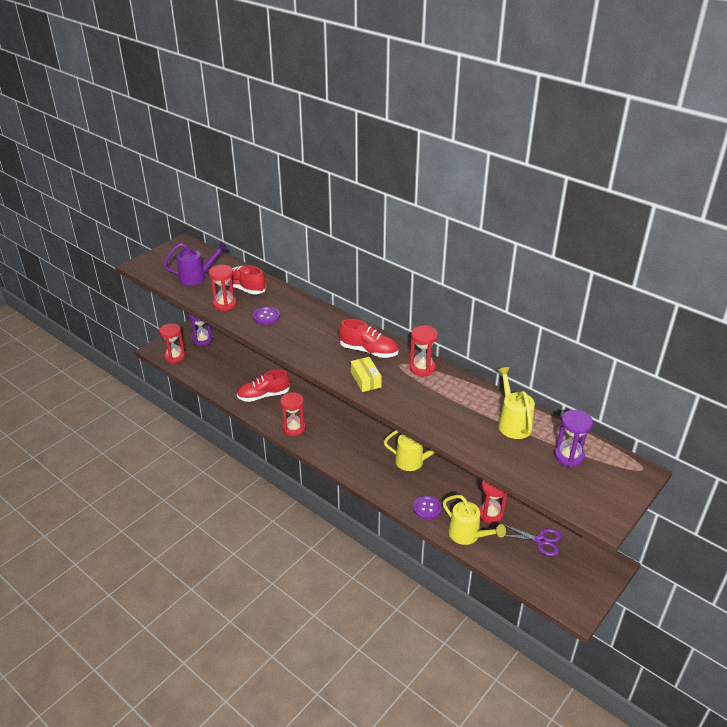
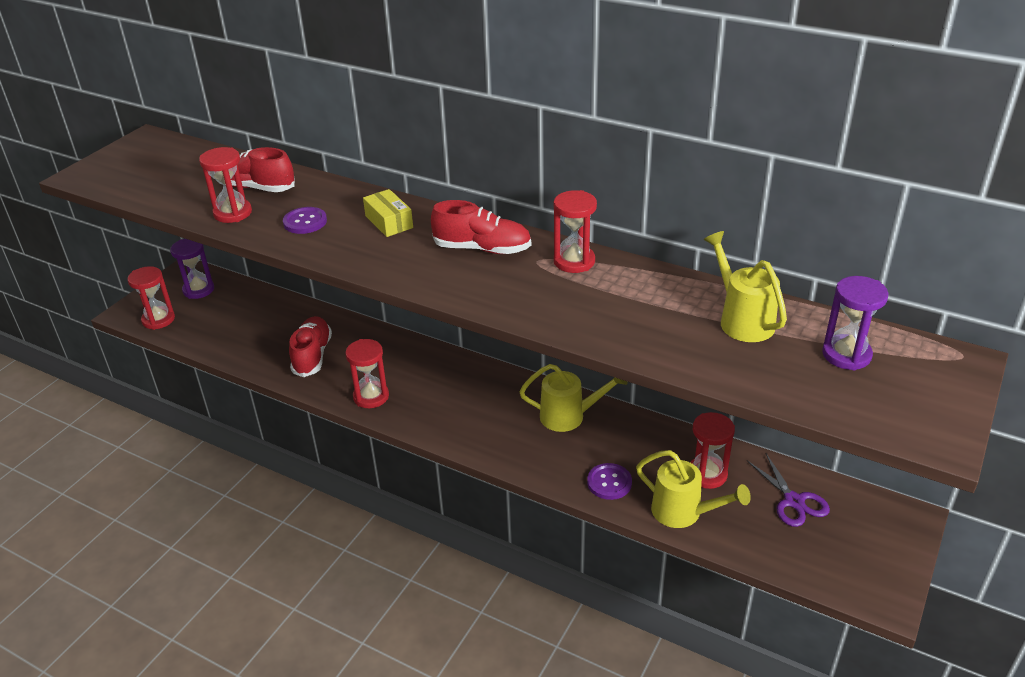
camera: 10 degrees left, 0 degrees up
(196, 277) = (178, 182): purple watering can -> none
(264, 395) = (312, 355): red shoe -> red shoe turned 120 degrees clockwise
(365, 379) = (490, 290): yellow box -> yellow box (389, 222)
(540, 540) = (793, 501): purple scissors -> purple scissors turned 60 degrees clockwise

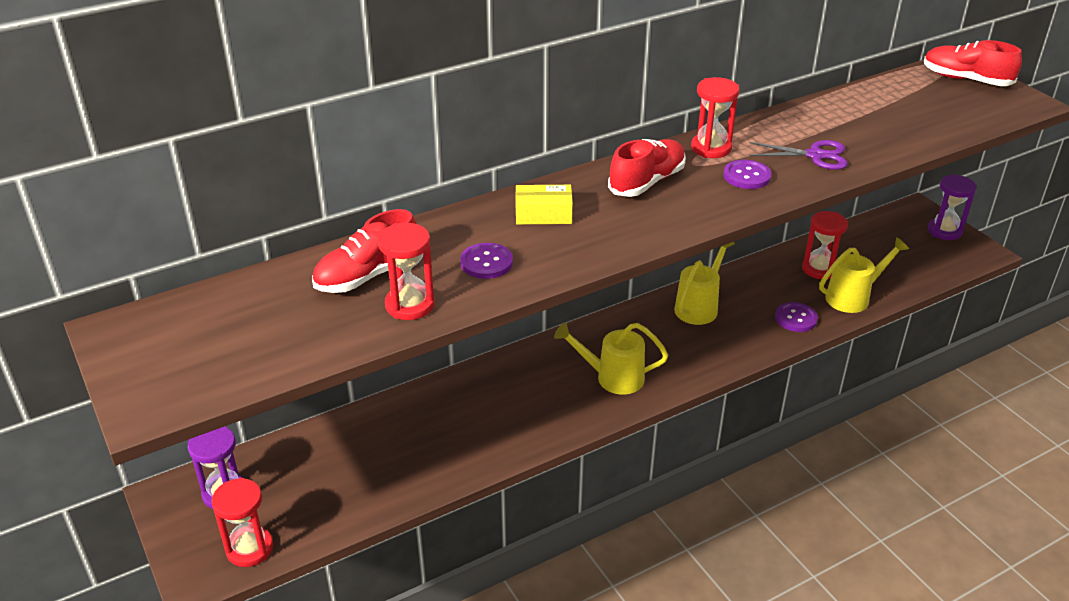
camera: 60 degrees left, 0 degrees up
(312, 355) = (460, 435): red shoe -> red shoe (966, 80)
(371, 396) = (569, 414): red hourglass -> none
(544, 293) = (747, 176): none -> purple button
(742, 320) = (853, 113): yellow watering can -> yellow watering can (613, 377)
(793, 501) = (873, 245): purple scissors -> purple scissors (815, 155)
(846, 355) = (923, 95): purple hourglass -> purple hourglass (944, 231)

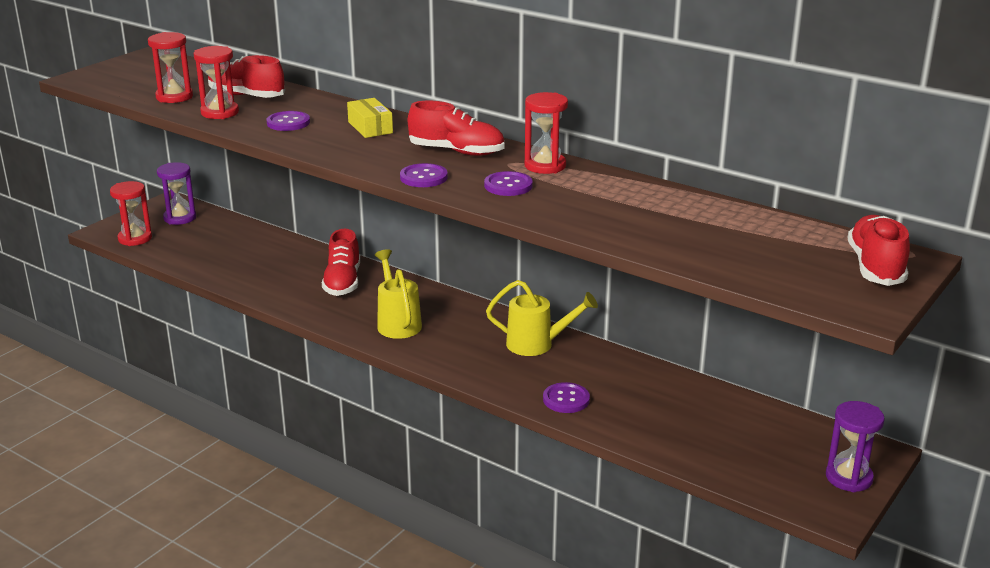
camera: 65 degrees right, 10 degrees down
(502, 393) = (342, 282): none -> red shoe
(701, 213) = (423, 177): none -> purple button
(815, 155) = (582, 208): purple scissors -> none
(819, 269) = (670, 401): red hourglass -> red hourglass (174, 97)
(853, 297) = (637, 429): yellow watering can -> none

